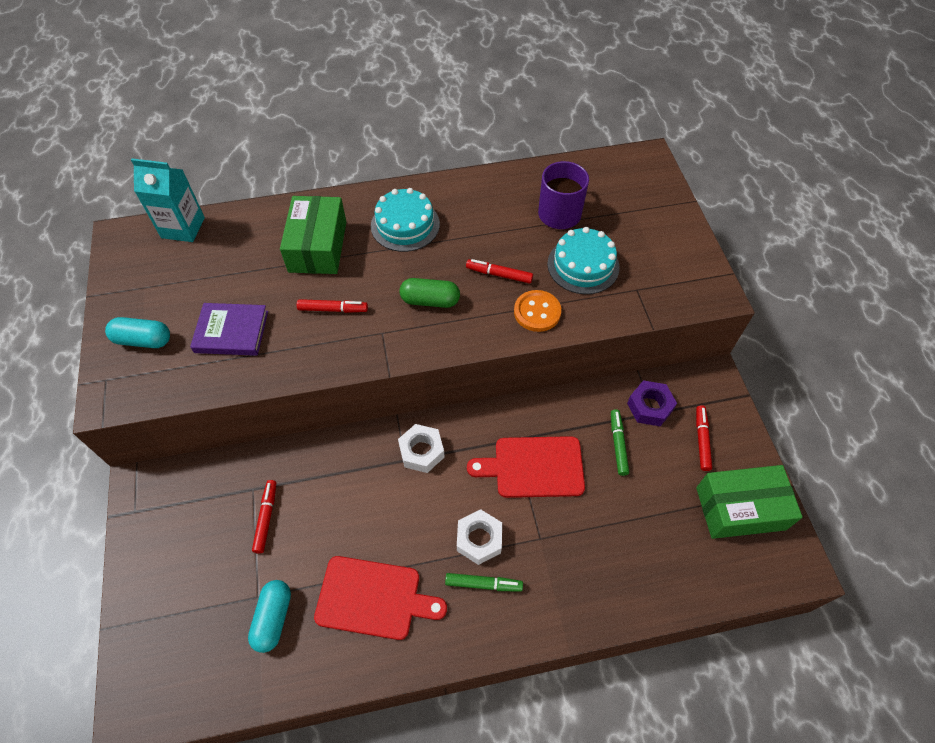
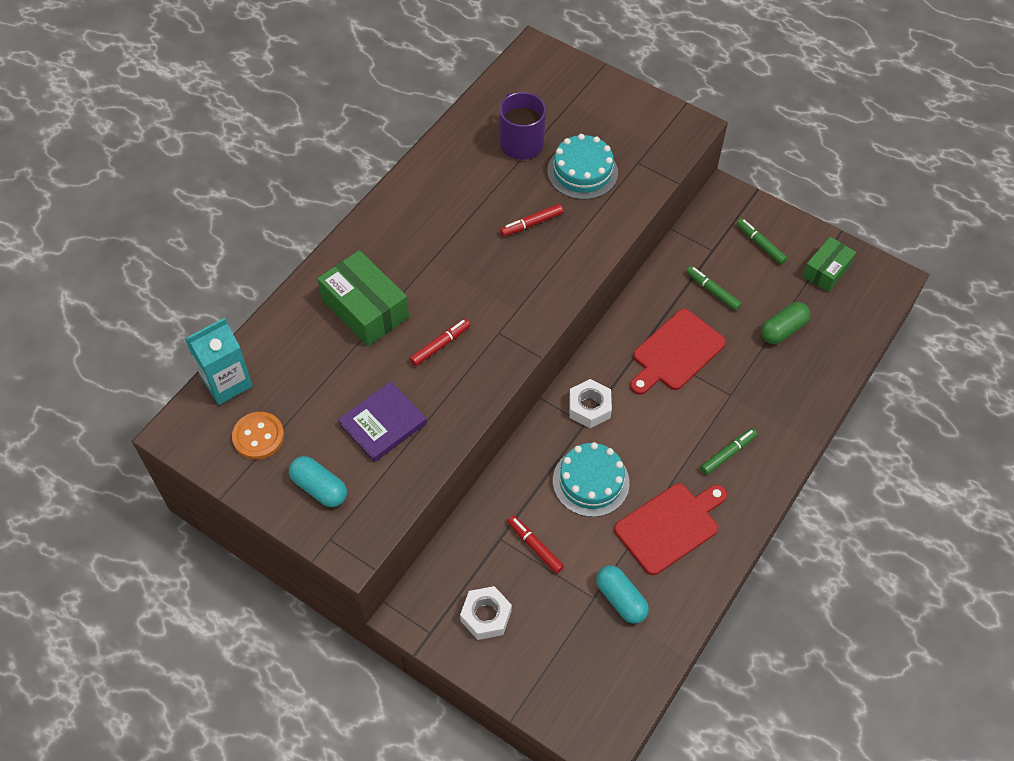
camera: 45 degrees left, 0 degrees up
(143, 340) = (319, 488): turquoise capsule -> turquoise capsule turned 75 degrees clockwise
(405, 225) = (414, 239): turquoise cake -> turquoise cake (591, 481)
(430, 300) = (505, 282): green capsule -> green capsule (783, 330)
(479, 539) = (694, 429): white nut -> white nut (486, 616)
(537, 312) = (590, 231): orange button -> orange button (258, 437)
(649, 407) = (705, 248): purple nut -> none
(701, 440) = (760, 244): red marker -> green marker
(740, 508) = (826, 270): green box -> green box, size x0.64

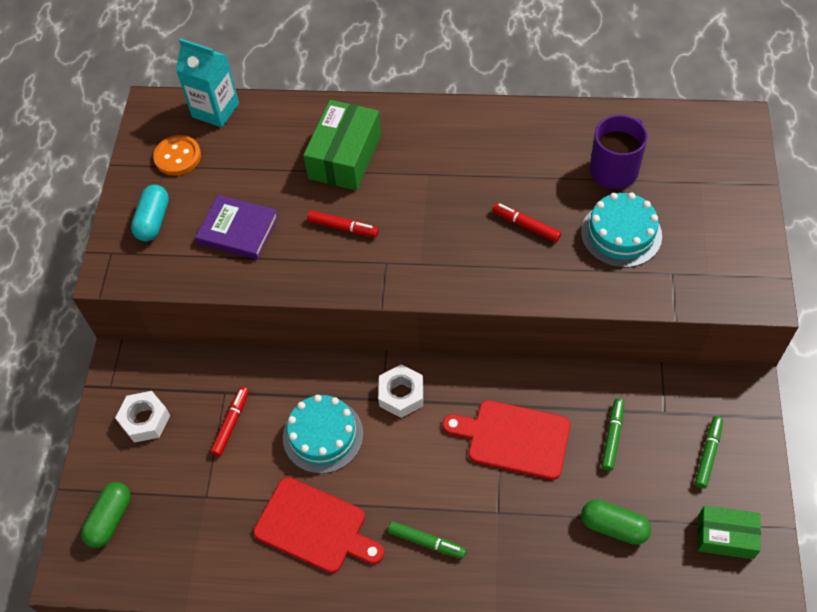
camera: 65 degrees right, 0 degrees up
(569, 686) = (110, 519): none -> green capsule
(621, 599) = (216, 520): turquoise capsule -> none

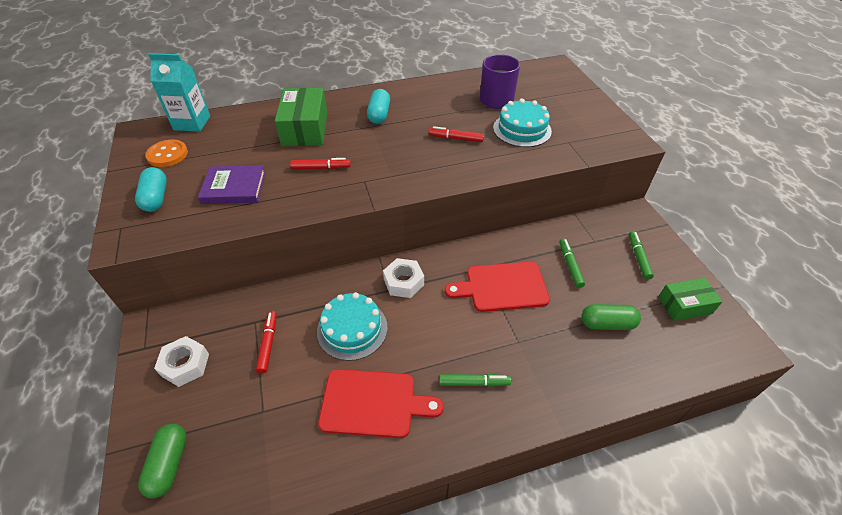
camera: 25 degrees left, 10 degrees down
(445, 156) = (379, 114): none -> turquoise capsule

